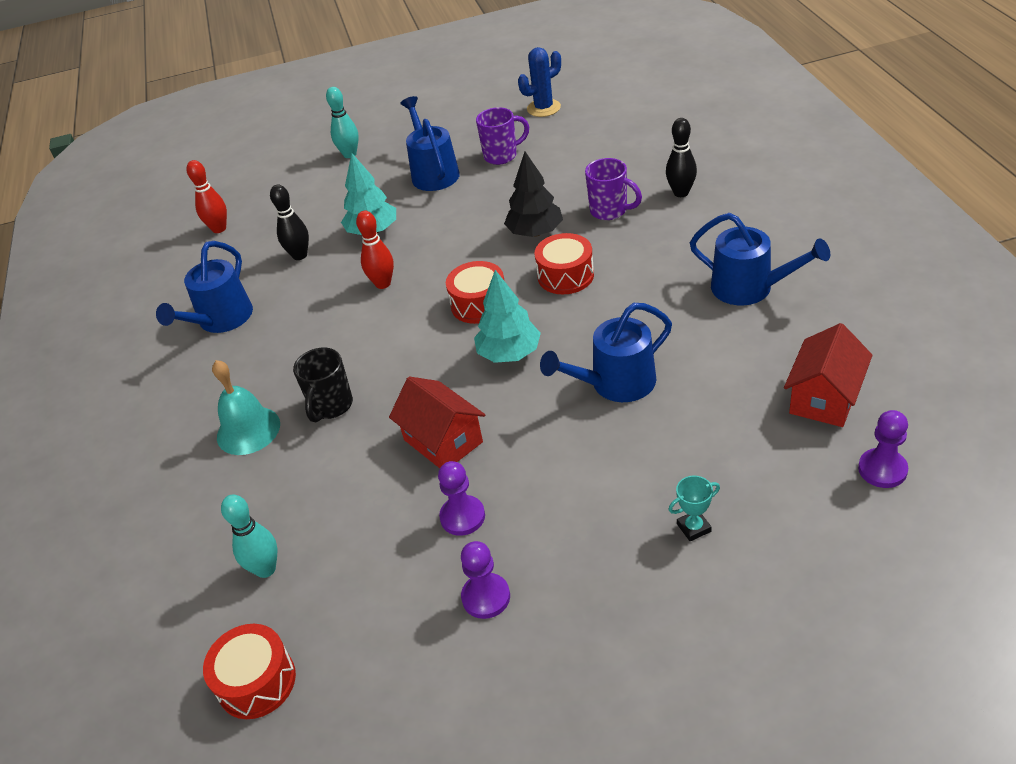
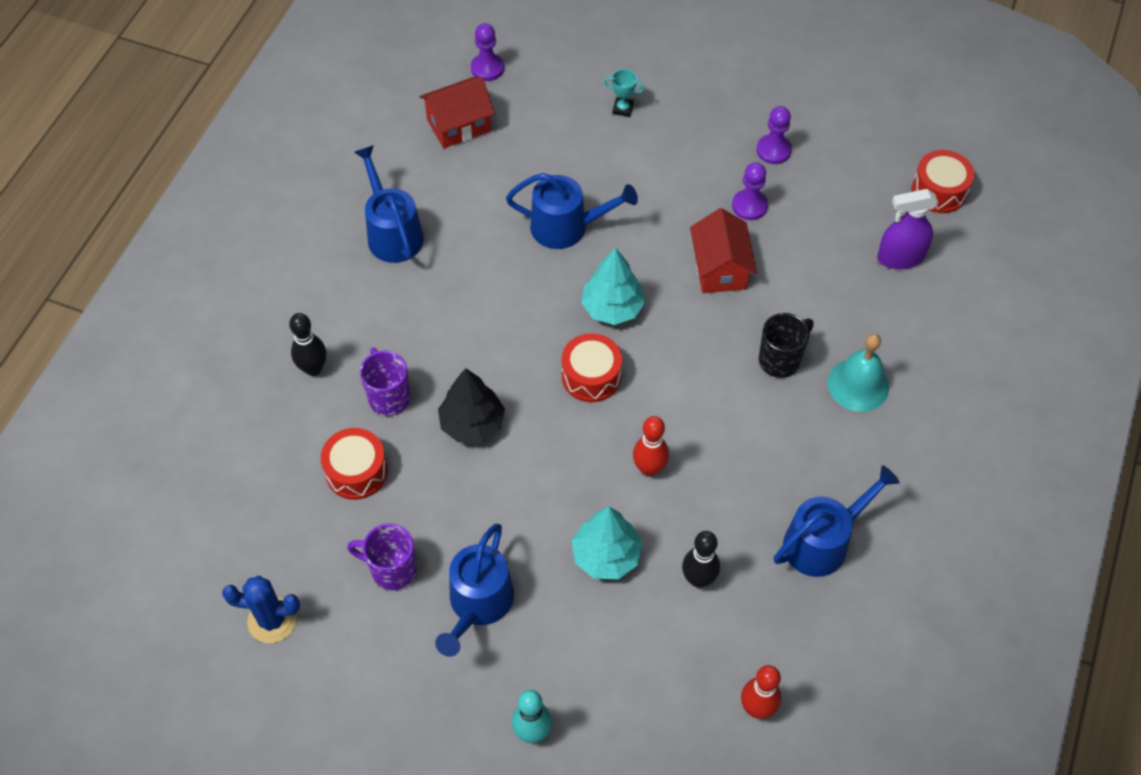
camera: 150 degrees left, 15 degrees up
(266, 569) = (900, 257): turquoise bowling pin -> purple spray bottle
(565, 276) = (499, 351): red drum -> red drum (356, 471)

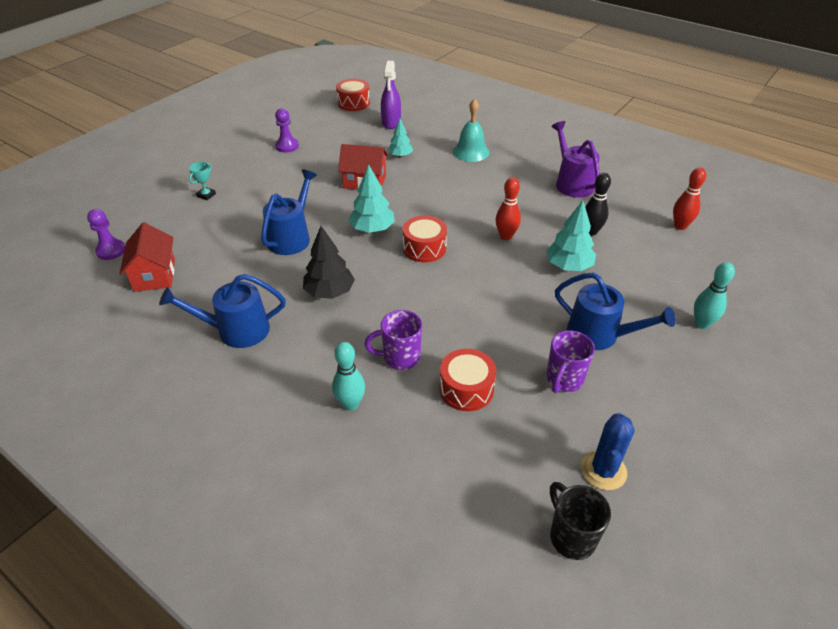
camera: 75 degrees left, 15 degrees down
(313, 368) = (350, 404): black bowling pin -> turquoise bowling pin
(472, 424) = (443, 313): black tree -> black tree (329, 292)
(749, 206) = (323, 162): purple pawn -> none
(780, 360) = (443, 173): black mug -> black mug (571, 536)
(806, 294) = (400, 156): none -> turquoise tree
(822, 542) = (572, 183): blue watering can -> purple watering can

